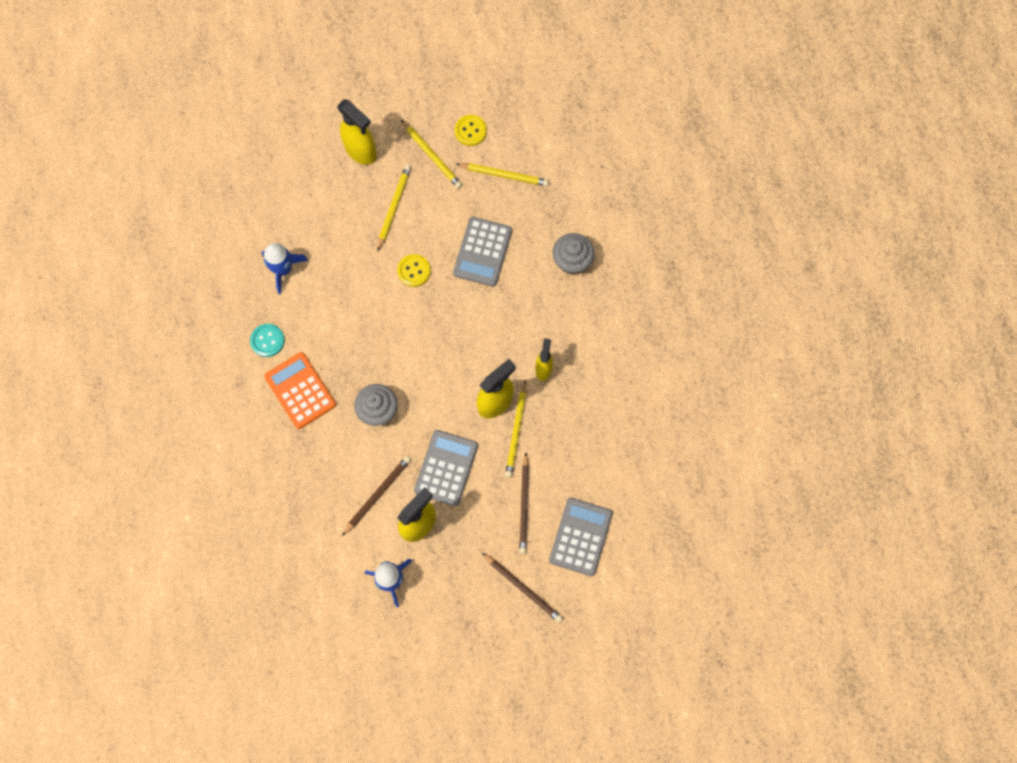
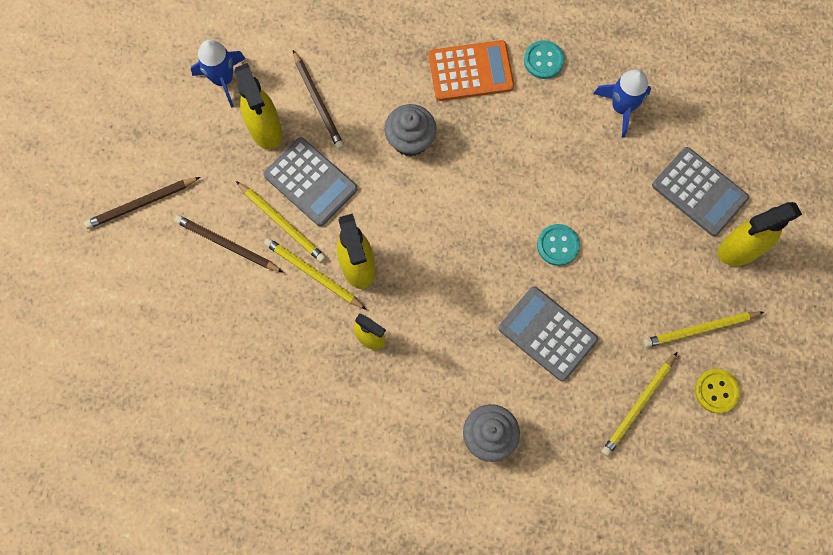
camera: 115 degrees right, 0 degrees up
(394, 207) = (649, 256): yellow pencil -> yellow pencil (282, 223)
(414, 271) = (558, 245): yellow button -> turquoise button
(580, 536) = (161, 288): grey calculator -> grey calculator (699, 191)

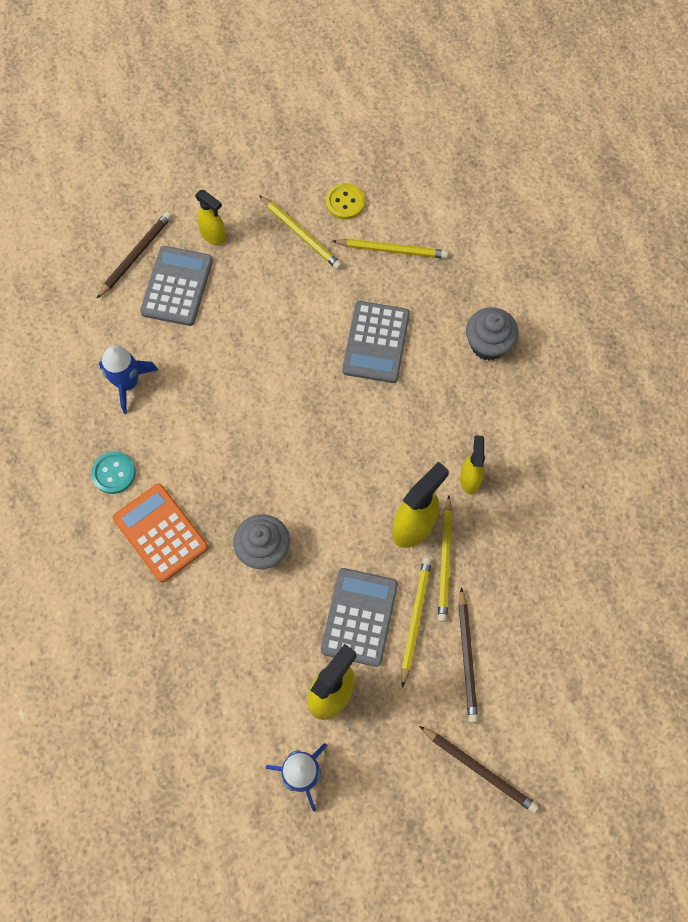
camera: 120 degrees left, 5 degrees down
(318, 102) = (273, 660): brown pencil -> brown pencil (136, 255)
(558, 245) = (292, 372): turquoise button -> none
(739, 249) = (213, 236): yellow spray bottle -> yellow spray bottle, size x0.63

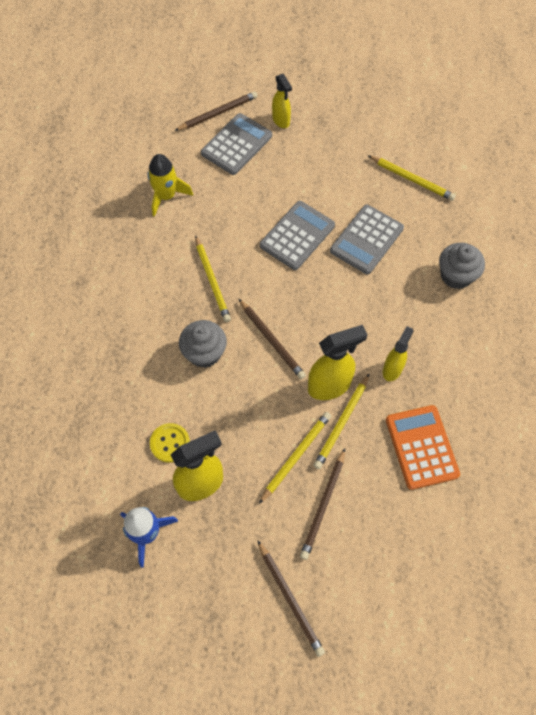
camera: 25 degrees right, 5 degrees down
(114, 473) = (123, 253): turquoise button -> none
(128, 383) = (166, 196): blue rocket -> yellow rocket
(160, 533) = (134, 309): orange calculator -> orange calculator (421, 447)
(301, 234) = (346, 143): yellow pencil -> yellow pencil (212, 280)
(328, 503) = (271, 340): none -> brown pencil
(345, 202) = (391, 133): yellow button -> yellow button (170, 443)
(359, 617) = (252, 435): grey calculator -> grey calculator (297, 236)

